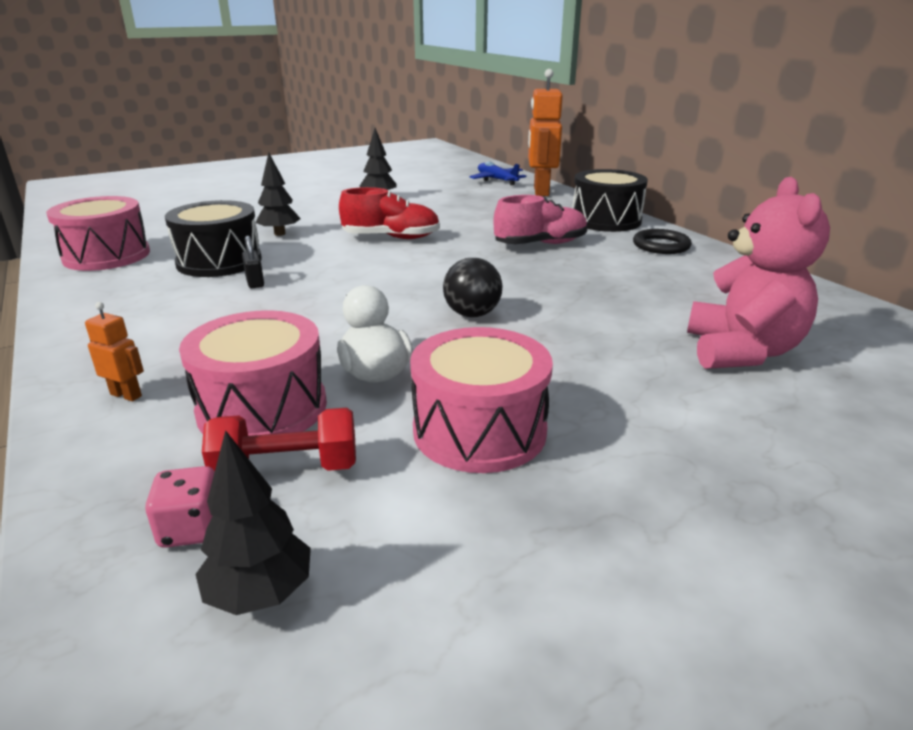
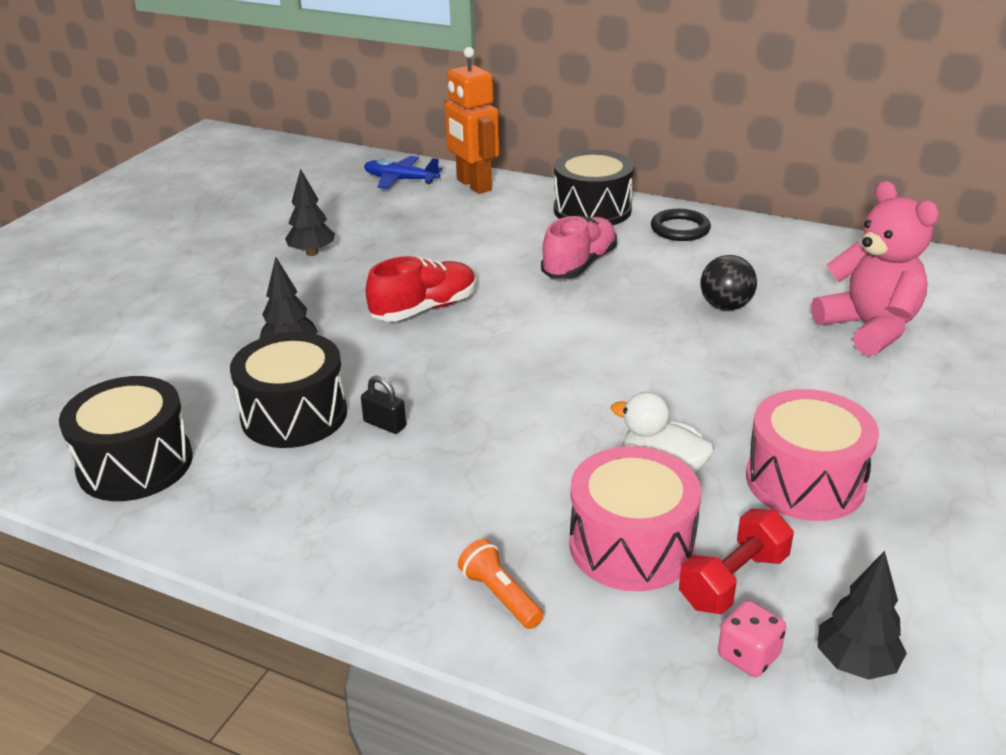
camera: 35 degrees left, 5 degrees up
(107, 256) = (135, 464): pink drum -> black drum
(126, 395) = (500, 595): orange robot -> orange flashlight
(472, 314) = (643, 375): black ball -> black ball (725, 306)

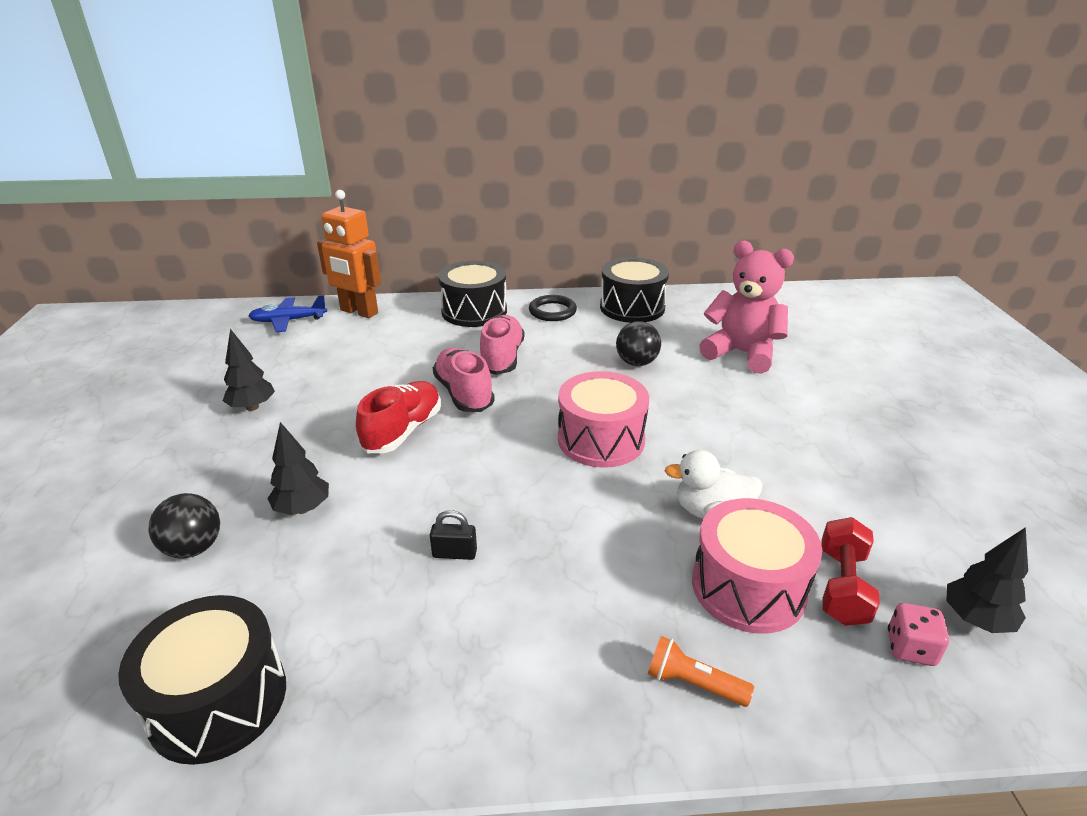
camera: 30 degrees left, 0 degrees up
(190, 353) = (194, 548): none -> black ball
(294, 415) = (358, 576): black drum -> black drum (632, 307)
(510, 290) = (464, 393): none -> pink shoe
(805, 481) = (810, 483): pink drum -> pink drum (601, 439)

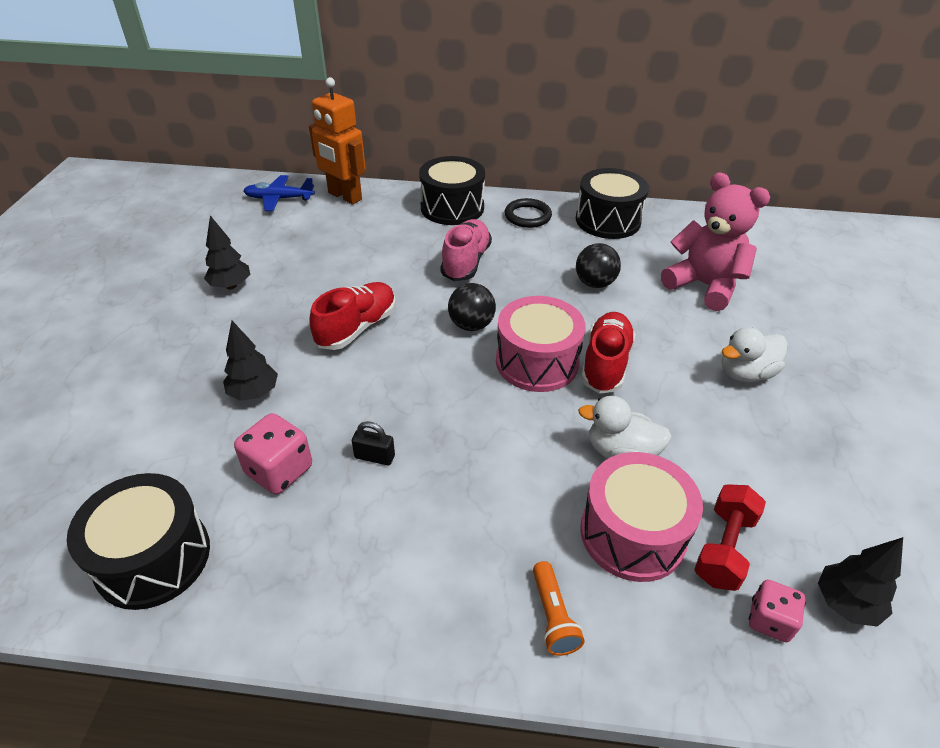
camera: 10 degrees right, 10 degrees up
(194, 548) = (158, 417): black ball -> black ball (471, 325)
(350, 583) = (279, 470): none -> pink dice
(464, 393) = (421, 296): pink shoe -> none
(670, 433) = (605, 364): none -> red shoe
(693, 683) = (553, 616): orange flashlight -> orange flashlight turned 135 degrees counterclockwise
(806, 424) = (745, 373): none -> white duck

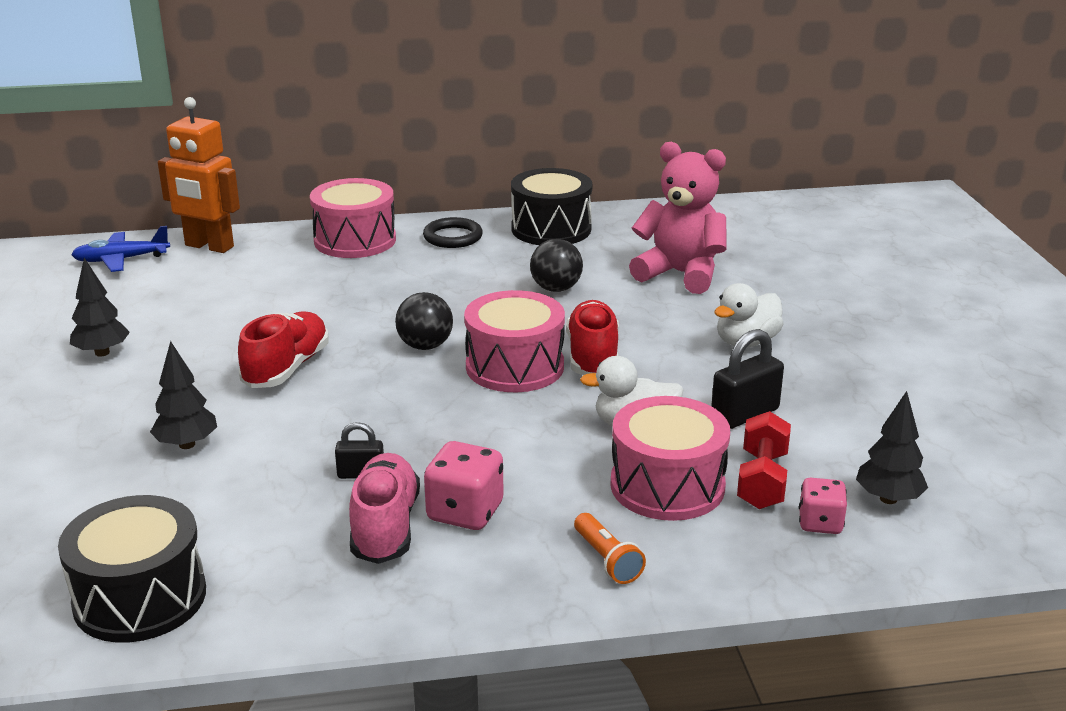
camera: 15 degrees left, 15 degrees down
(279, 470) = (253, 504): pink dice -> pink dice (465, 512)
(452, 207) = (355, 240): black drum -> pink drum
(466, 262) = (394, 290): pink shoe -> pink shoe (385, 527)
(725, 460) = (745, 414): none -> black padlock

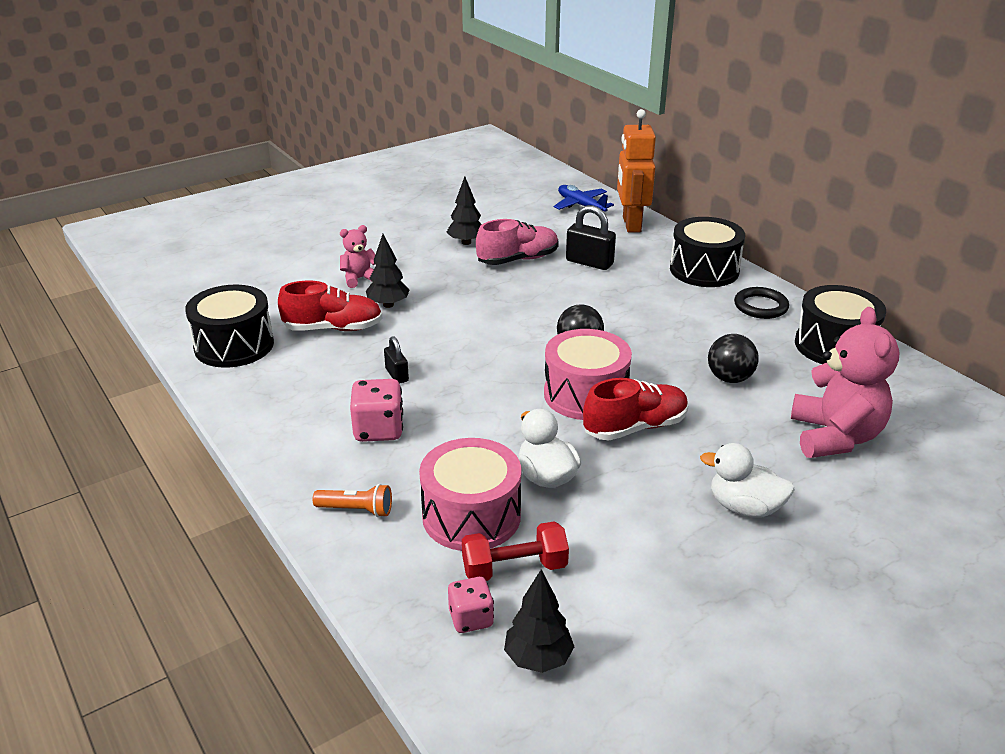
camera: 65 degrees right, 5 degrees up
(87, 452) = (359, 279): none -> pink teddy bear
(286, 368) = (501, 306): red shoe -> red shoe (333, 328)
(355, 240) = (704, 270): pink drum -> black drum
(385, 527) = (344, 403): pink shoe -> pink shoe (518, 259)
(607, 560) = (357, 510): orange flashlight -> orange flashlight turned 120 degrees counterclockwise
(745, 414) = (613, 535): black padlock -> black padlock (589, 262)

